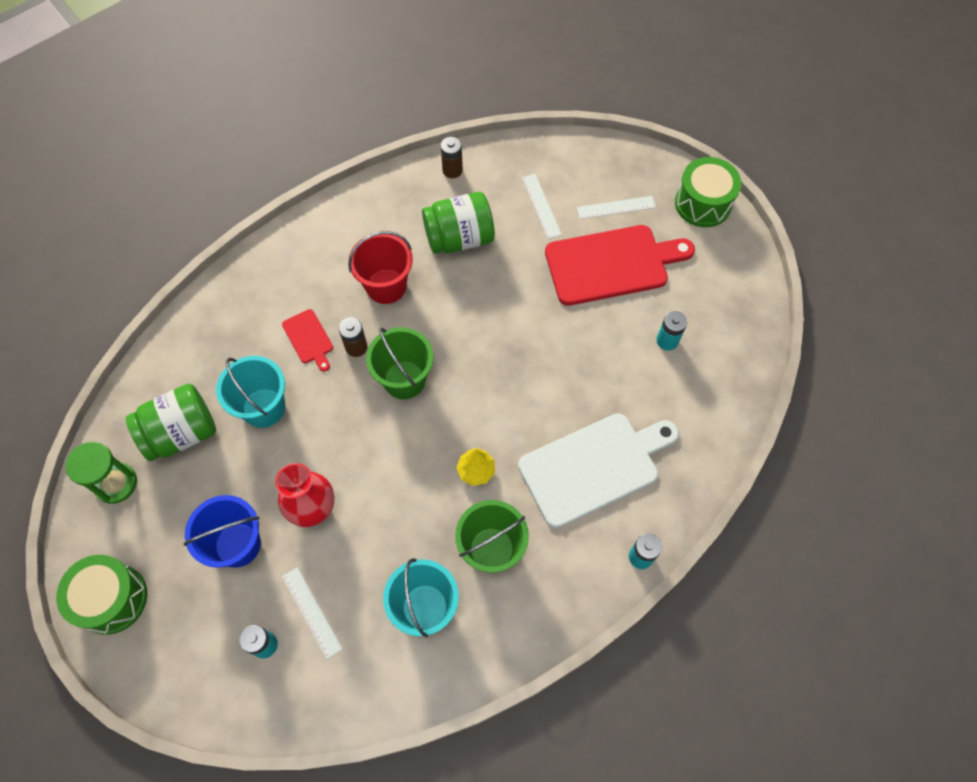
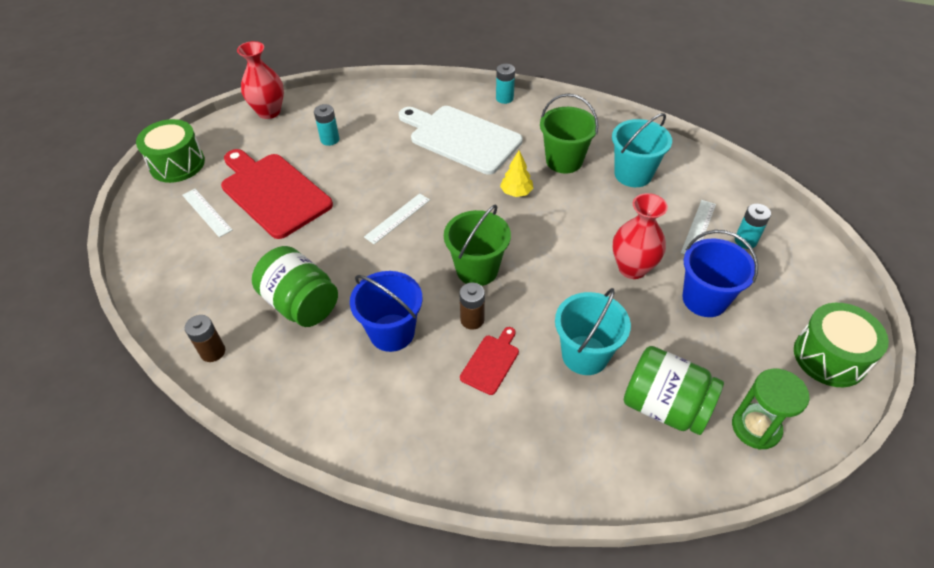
camera: 120 degrees left, 15 degrees down
(386, 286) = (392, 332): red bucket -> blue bucket
(541, 206) = (229, 262): white ruler -> white ruler (397, 218)
(750, 304) = (269, 112): none -> red vase

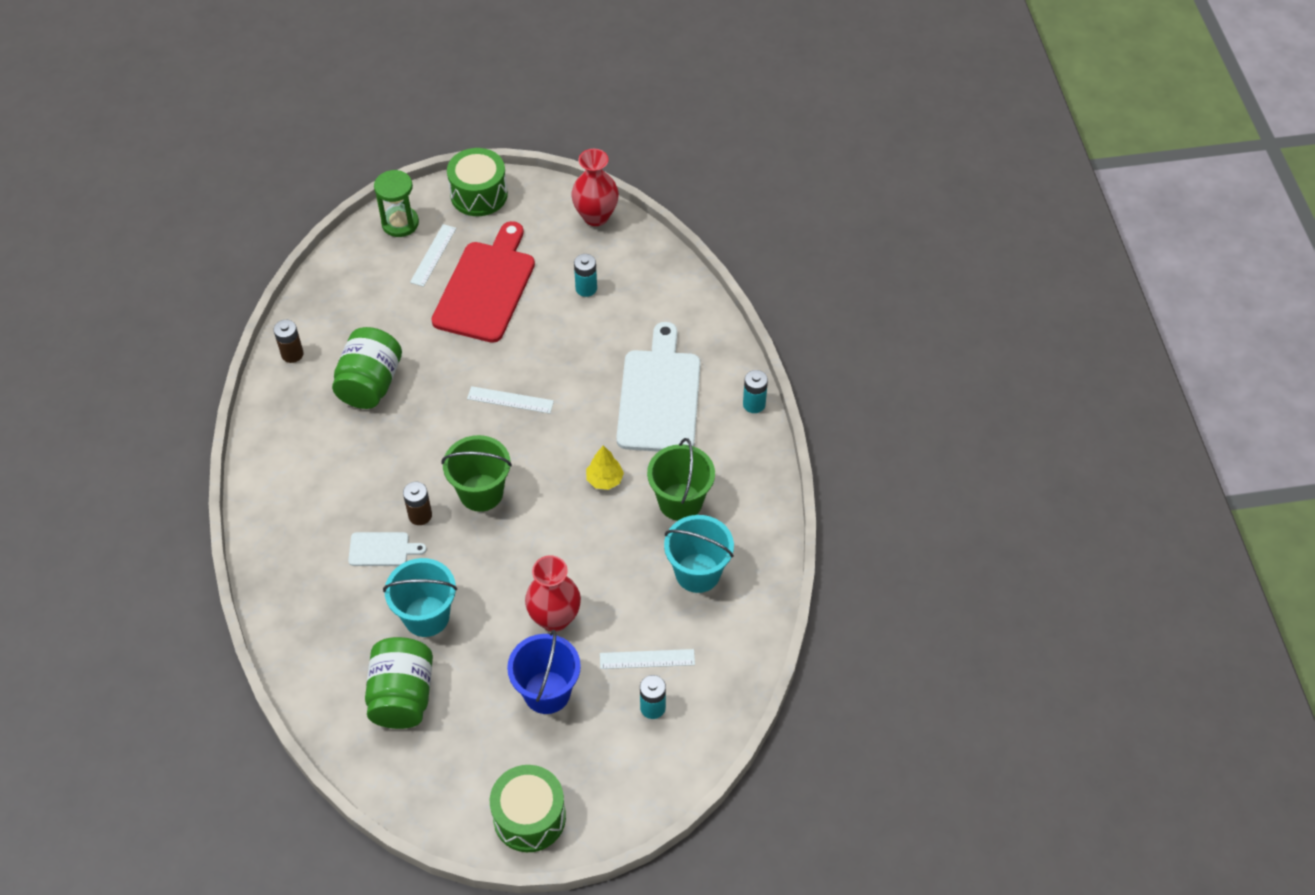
camera: 60 degrees right, 5 degrees up
(392, 332) = (375, 463): blue bucket -> none
(491, 362) = (382, 549): red cutting board -> white cutting board
(756, 427) = (415, 772): green hourglass -> green hourglass (400, 223)

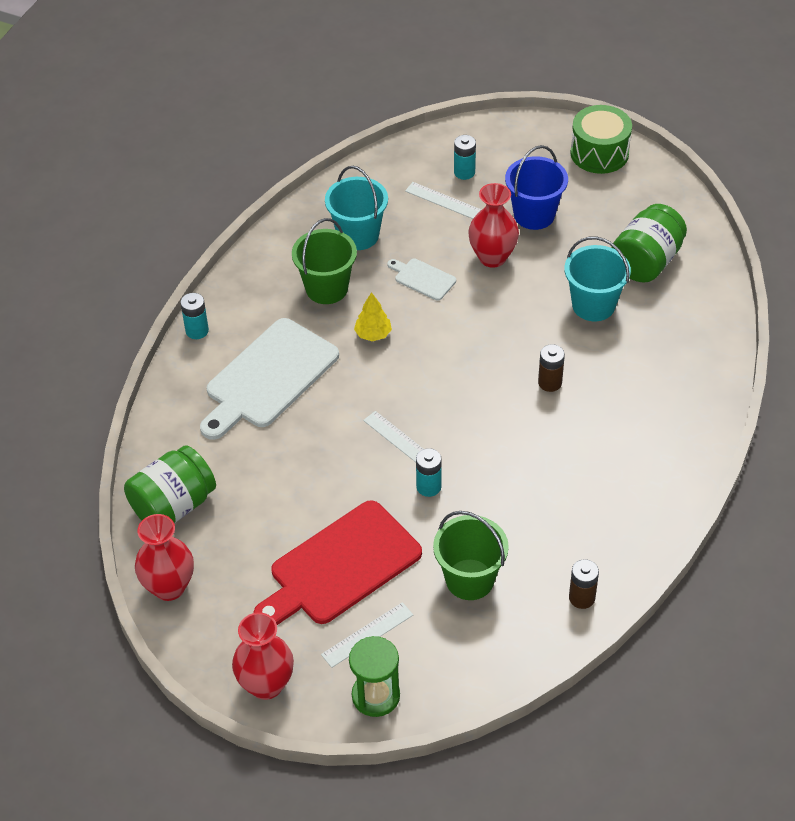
camera: 145 degrees left, 5 degrees down
(370, 384) = (521, 525): green jar -> green jar (173, 506)
(382, 549) = (599, 371): white cutting board -> white cutting board (423, 278)
(479, 194) = (266, 685): green drum -> red vase
(481, 493) = (484, 375): green bucket -> green bucket (469, 579)
(586, 288) = (245, 512): turquoise battery -> turquoise battery (428, 487)

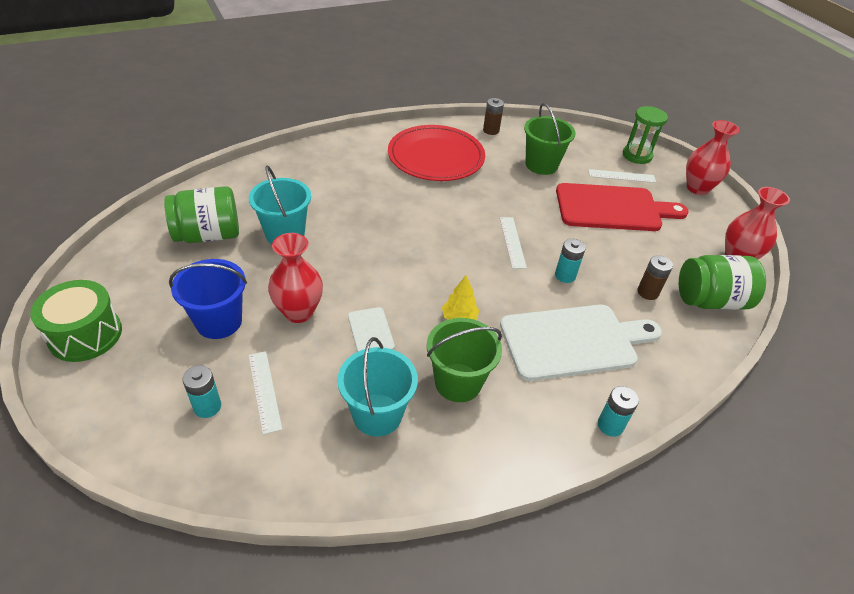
camera: 145 degrees left, 5 degrees down
(428, 487) = (520, 211): turquoise battery -> turquoise battery (565, 275)
(550, 383) = (379, 213): brown battery -> brown battery (647, 292)
(588, 499) = (436, 156): none -> red plate

